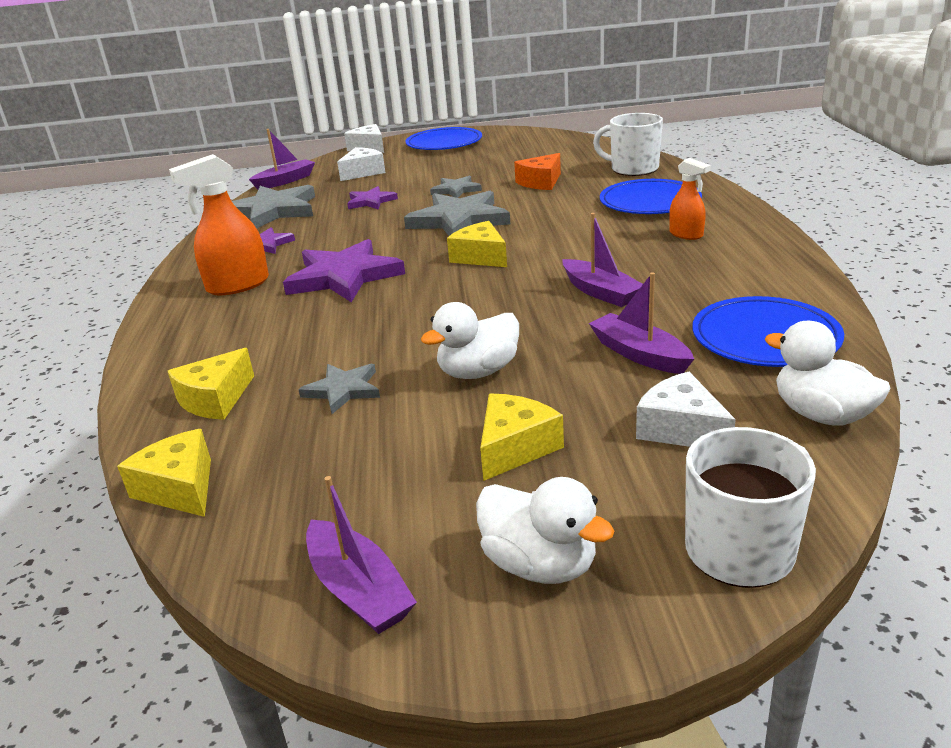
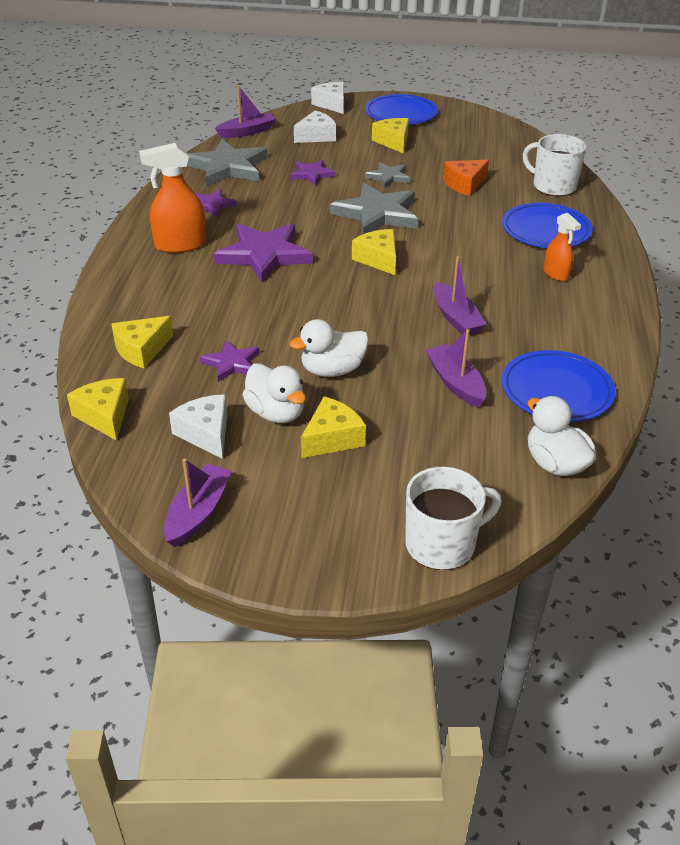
camera: 10 degrees right, 10 degrees up
(343, 390) = (232, 363): grey star -> purple star
(359, 590) = (198, 512): purple boat -> purple boat turned 135 degrees counterclockwise
(447, 164) = (393, 142): none -> yellow cheese
(540, 564) = (313, 523): white duck -> white duck (276, 413)
(681, 429) = (451, 451): white cheese -> white cheese (206, 433)

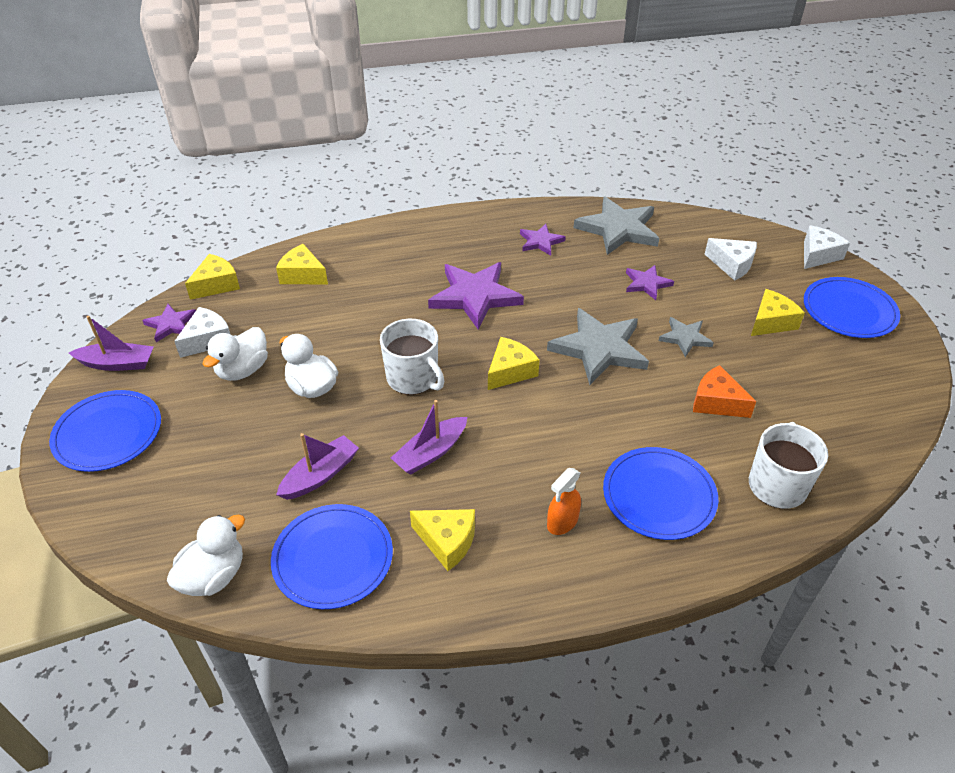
camera: 70 degrees right, 5 degrees up
(180, 245) = (463, 245): orange spray bottle -> none
(232, 363) = (302, 326): purple star -> purple star (171, 324)
(247, 132) = (699, 219): purple boat -> none
(321, 527) = (108, 434): none -> blue plate
(332, 438) = (217, 412): yellow cheese -> yellow cheese (447, 541)
(442, 544) = (95, 512): white mug -> white mug (413, 378)

